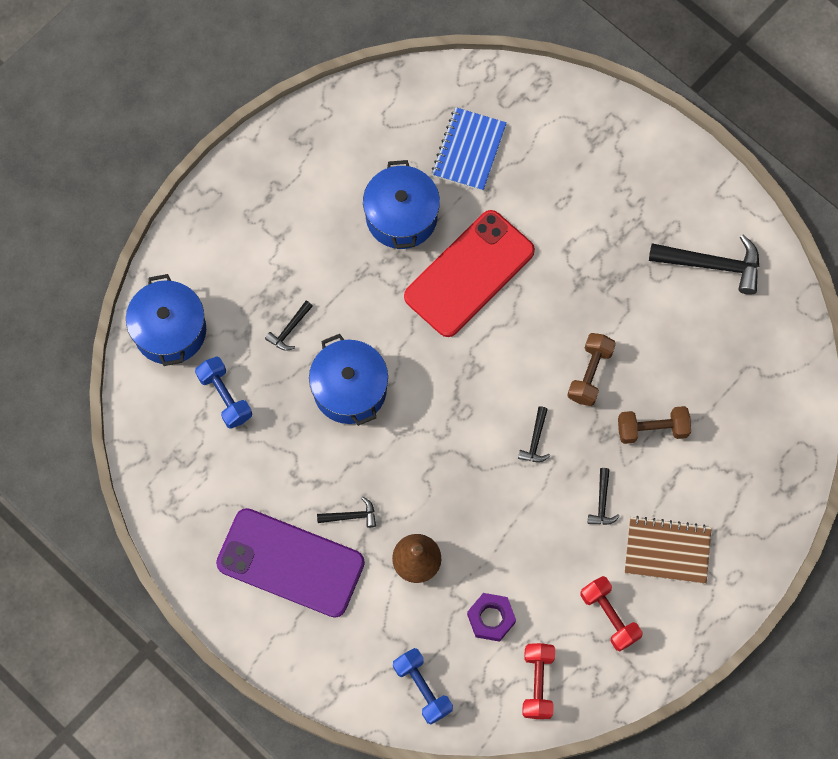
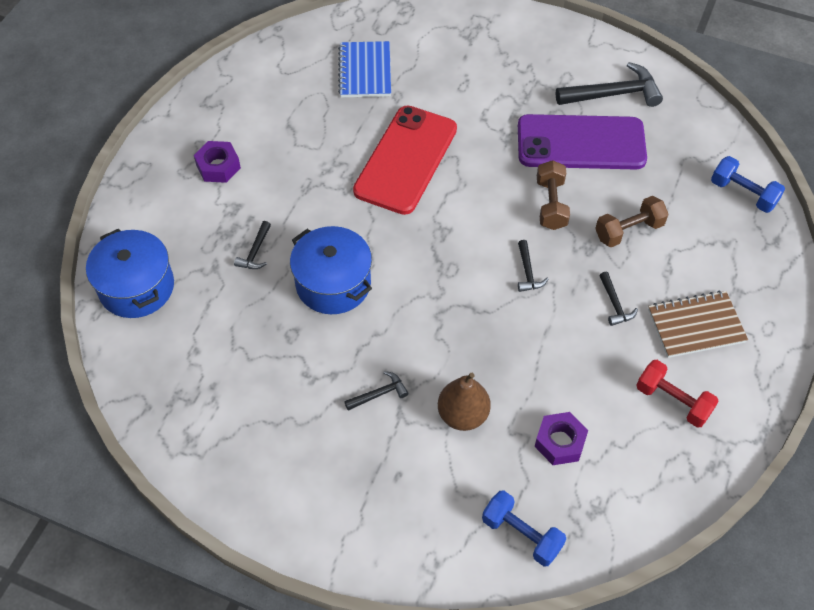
camera: 20 degrees left, 15 degrees down
(225, 397) = (212, 327): blue dumbbell -> blue dumbbell (743, 194)
(285, 219) = (218, 166): none -> purple nut
(290, 563) = (334, 458): purple phone -> purple phone (581, 143)
(401, 216) = (325, 134): blue pot -> none
(537, 683) = (635, 488): red dumbbell -> none

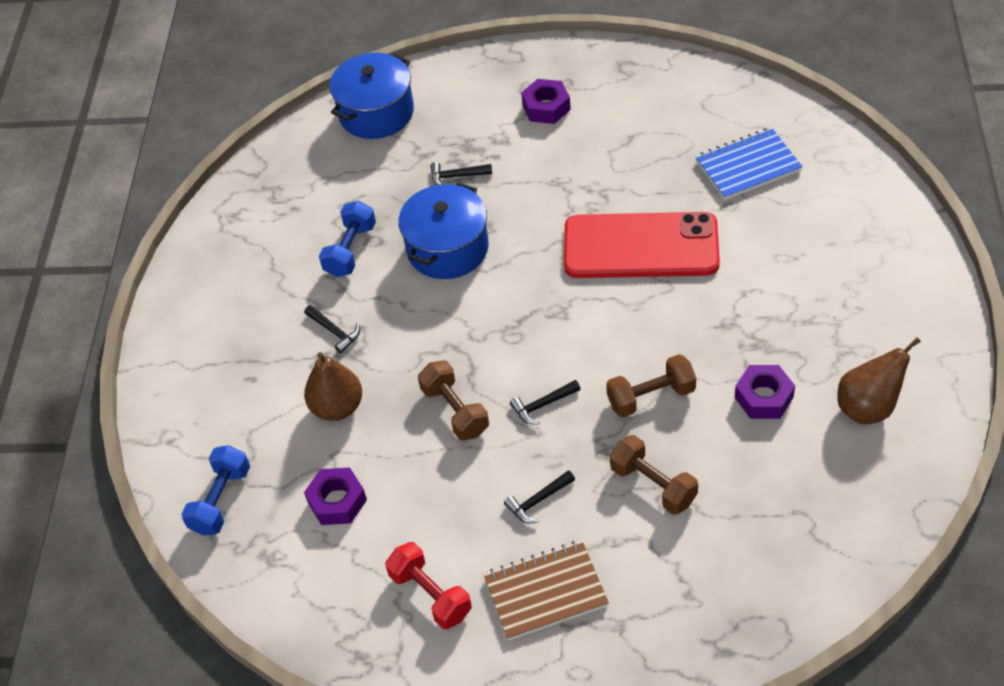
camera: 75 degrees right, 5 degrees down
(506, 331) = (455, 411): none -> brown dumbbell
(581, 143) = (763, 397): purple phone -> purple nut
(614, 94) = (868, 407): black hammer -> brown pear
(673, 401) = (430, 594): red dumbbell -> red dumbbell turned 60 degrees counterclockwise
(696, 326) = (545, 592): brown notebook -> brown notebook turned 75 degrees counterclockwise
(743, 194) = (783, 595): blue dumbbell -> blue dumbbell (350, 250)

